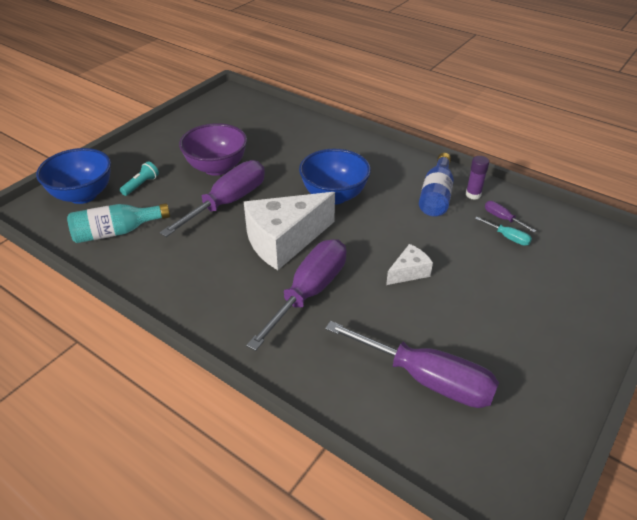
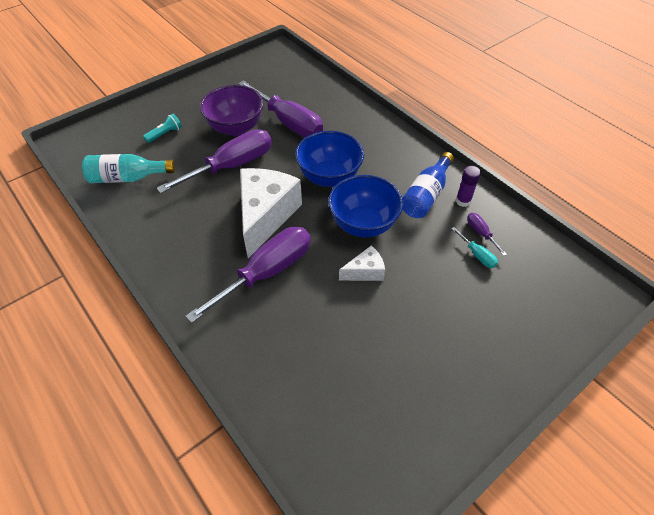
camera: 15 degrees right, 10 degrees up
(83, 195) = (114, 135): blue bowl -> blue bowl (363, 224)
(284, 241) = (265, 216): white cheese -> white cheese turned 120 degrees clockwise
(427, 379) = (335, 384): purple screwdriver -> purple screwdriver (289, 123)

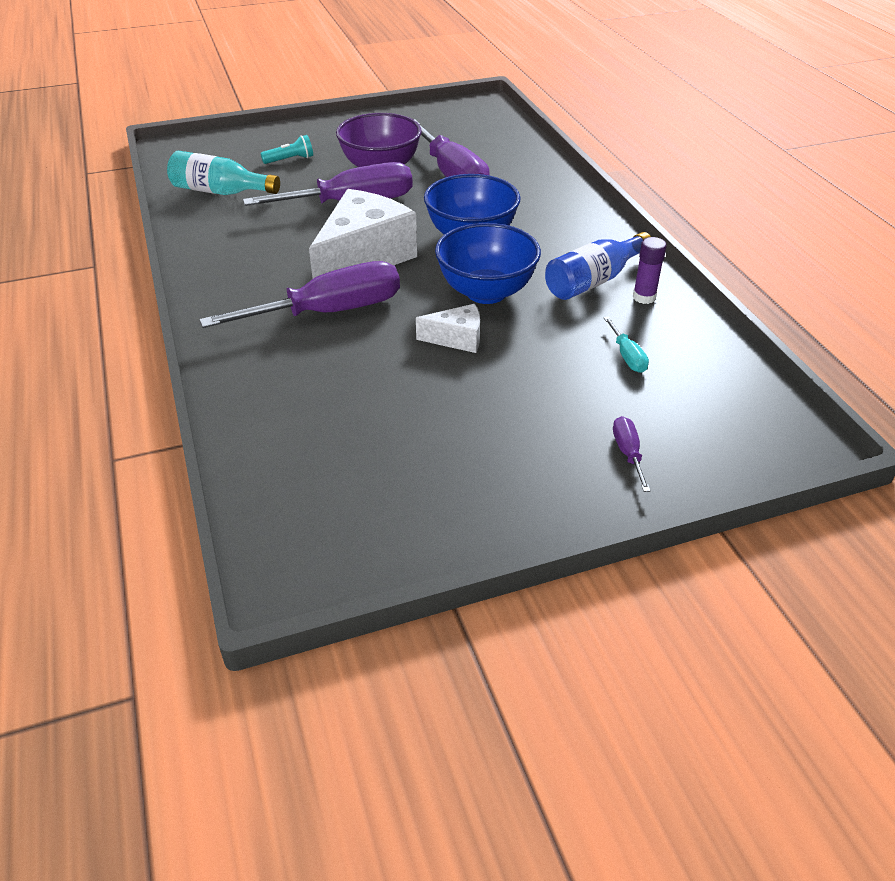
camera: 20 degrees right, 10 degrees down
(481, 233) = (648, 335): purple screwdriver -> purple screwdriver (628, 453)

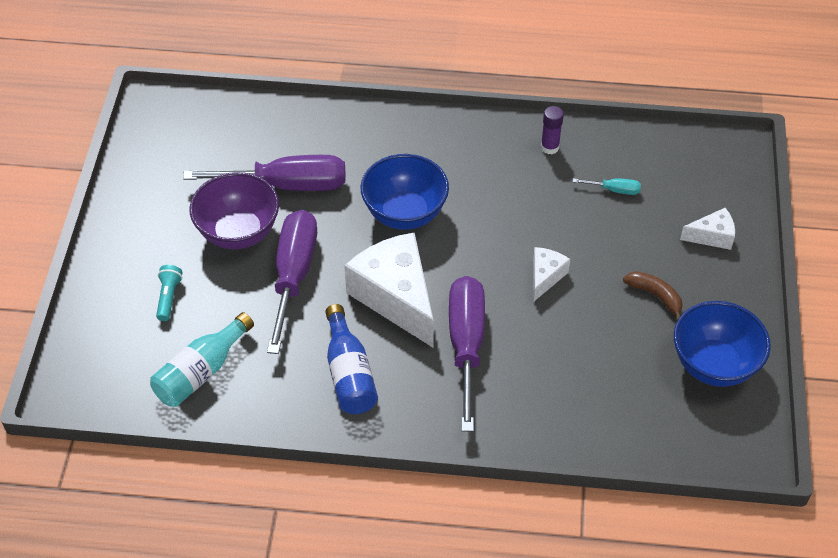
camera: 65 degrees left, 10 degrees up
(486, 292) = (492, 235): blue bowl -> blue bowl (714, 365)
(491, 427) = (655, 296): none -> brown banana
(594, 281) = (513, 165): blue bottle -> blue bottle (349, 373)
(628, 453) = (712, 236): purple screwdriver -> white cheese

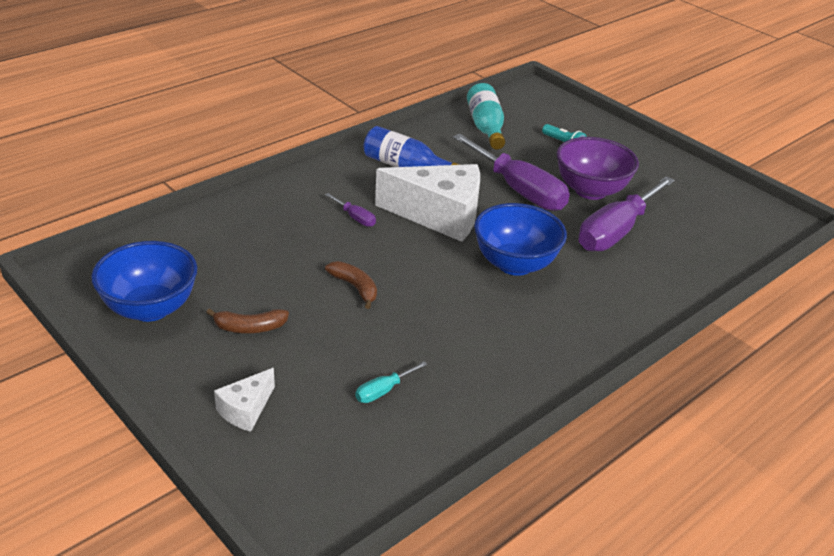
camera: 130 degrees right, 15 degrees down
(466, 345) = (355, 218): purple screwdriver -> purple screwdriver, size x0.42
(545, 277) = (355, 287): white cheese -> brown banana
(549, 147) = (488, 390): purple glue stick -> none

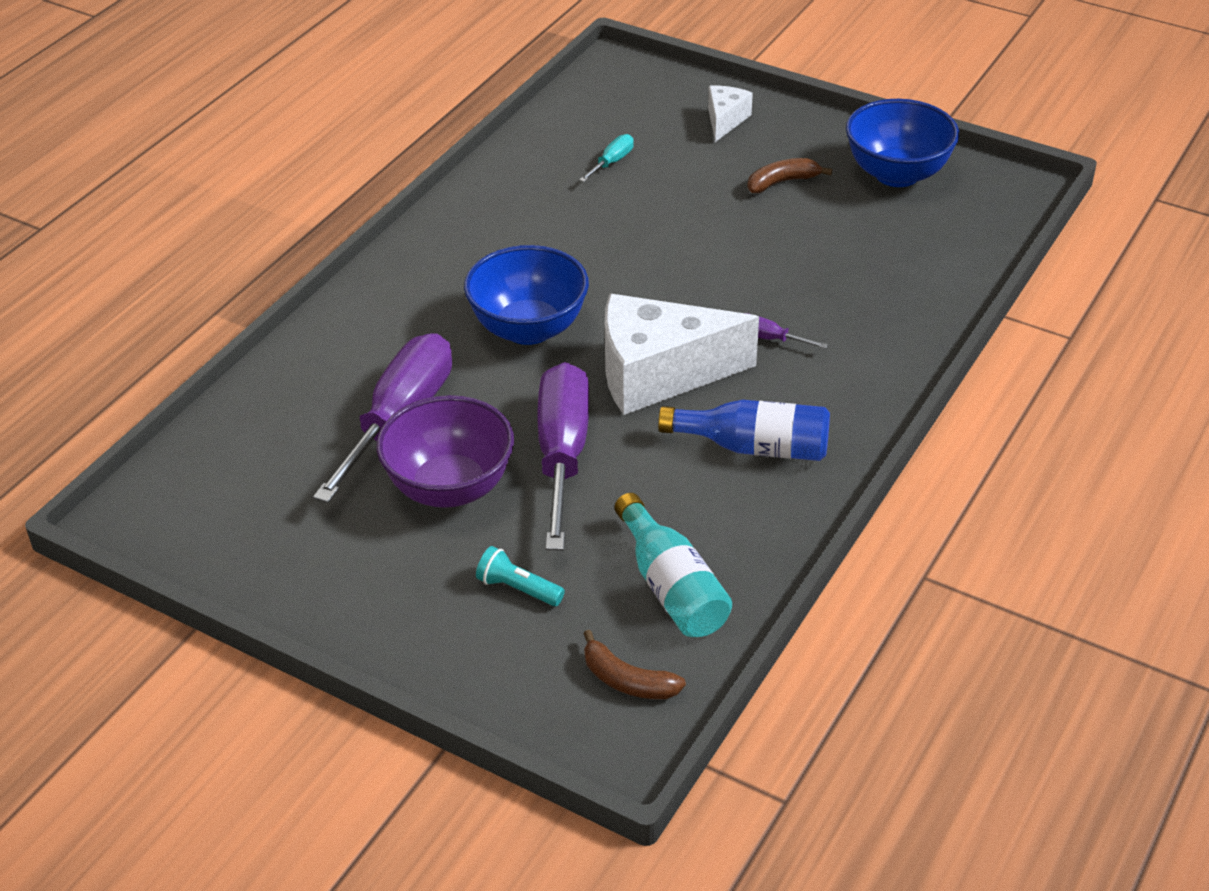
camera: 165 degrees right, 5 degrees up
(355, 287) = (704, 249): brown banana -> brown banana (627, 681)
(519, 190) = (562, 454): purple screwdriver -> purple screwdriver turned 60 degrees clockwise

